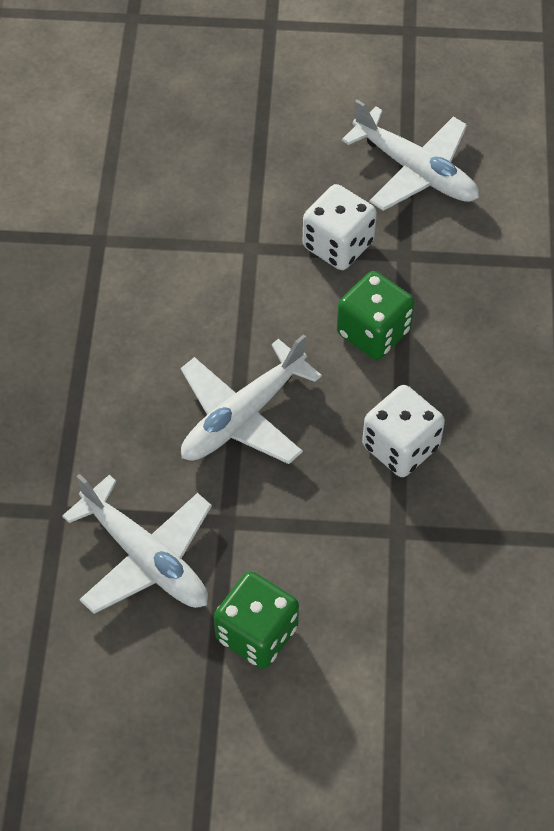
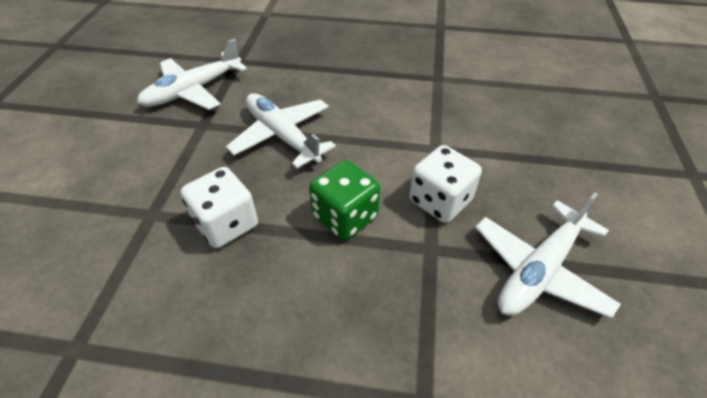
camera: 95 degrees right, 10 degrees down
(257, 633) = (114, 133): green dice -> none

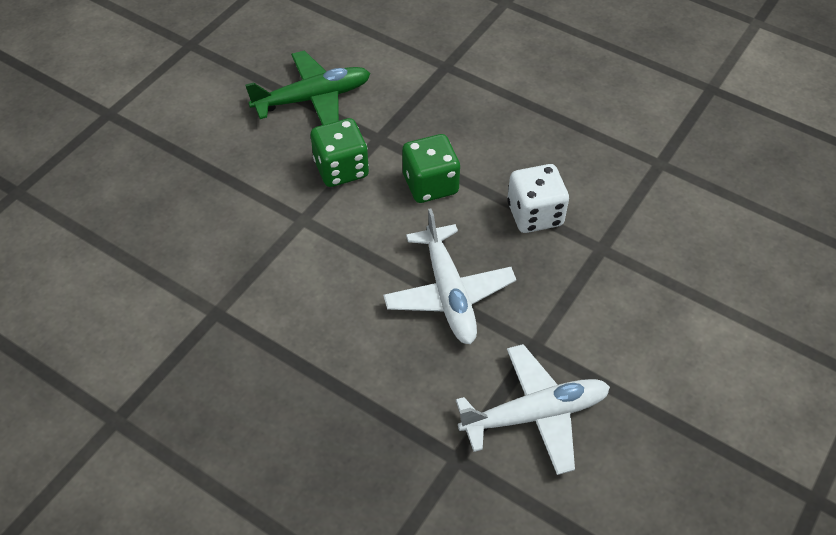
camera: 155 degrees left, 5 degrees up
(440, 201) = (341, 169): white dice -> green dice
(539, 269) = (313, 98): white plane -> green plane

